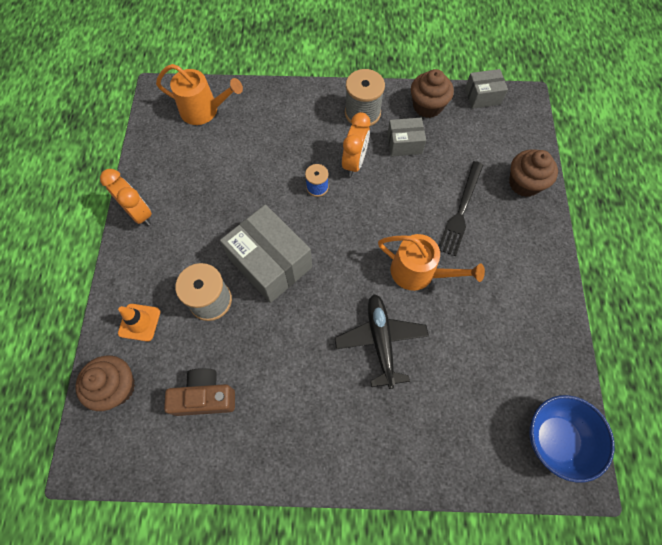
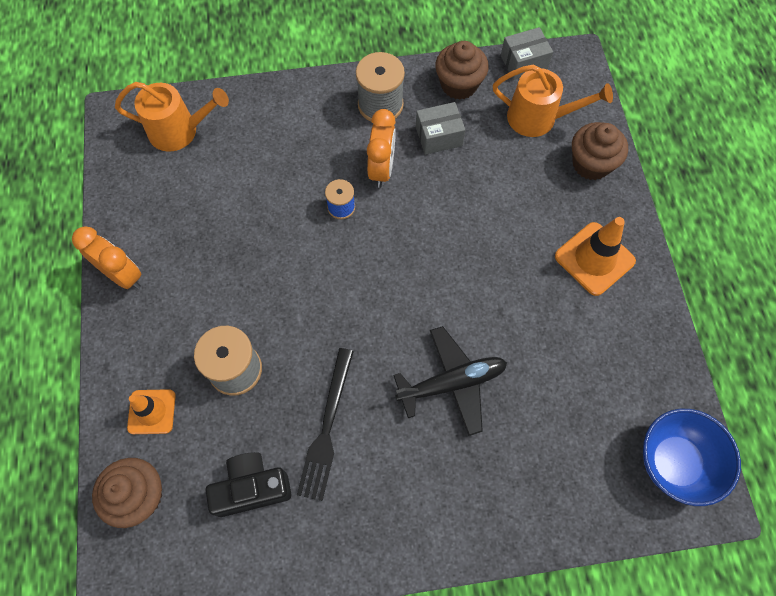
camera: 10 degrees left, 0 degrees up
(205, 396) = (252, 488): brown camera -> black camera
(270, 263) = (301, 311): grey box -> none
(380, 340) = (452, 383): black plane -> black plane turned 90 degrees clockwise
(418, 272) = (483, 293): orange watering can -> orange watering can (538, 118)
(461, 211) = (521, 209): black fork -> black fork (327, 428)
(514, 260) = (594, 259): none -> orange traffic cone

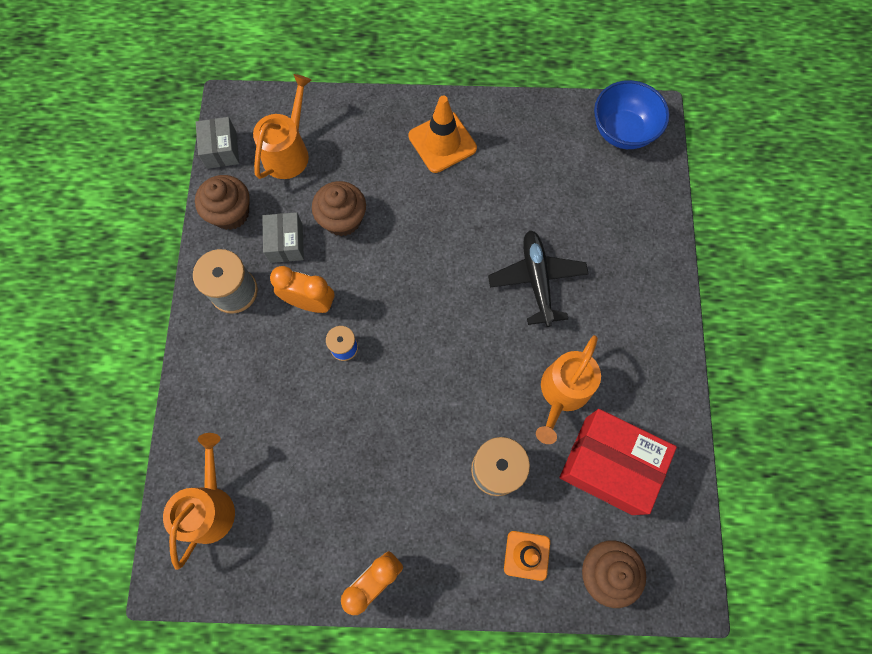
camera: 80 degrees left, 5 degrees up
(252, 488) = (608, 465): black camera -> red box
(327, 428) = (563, 392): black fork -> orange watering can
(591, 164) = (348, 121): brown cupcake -> brown cupcake (342, 219)

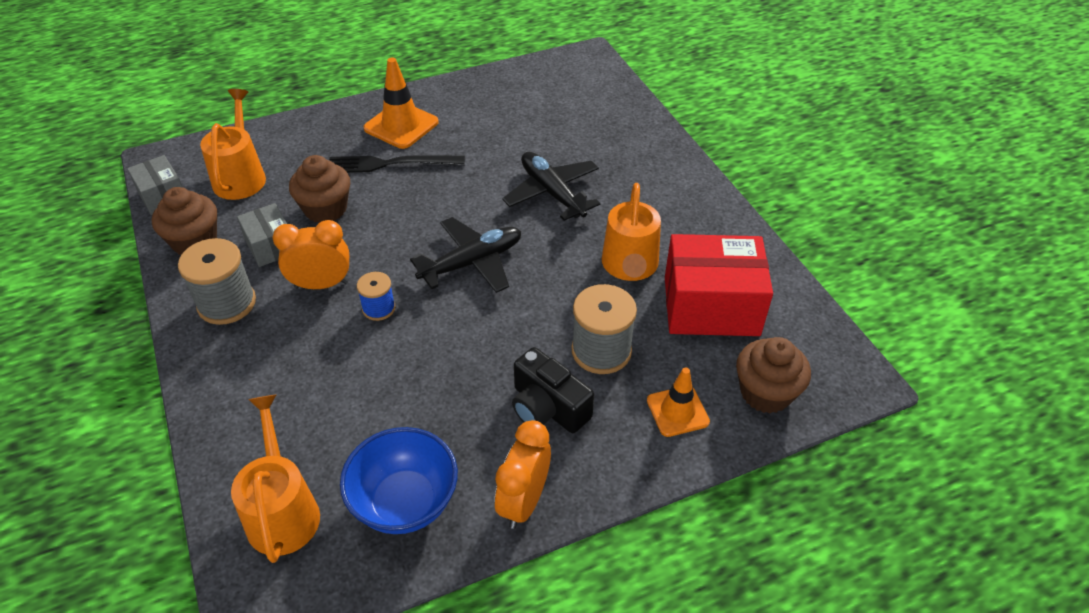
camera: 25 degrees left, 25 degrees down
(415, 187) = (390, 164): none -> black fork
(430, 504) = (547, 407): none -> black camera
(436, 331) = (472, 262): none -> black plane
(622, 131) = (568, 72): blue bowl -> blue bowl (405, 502)

